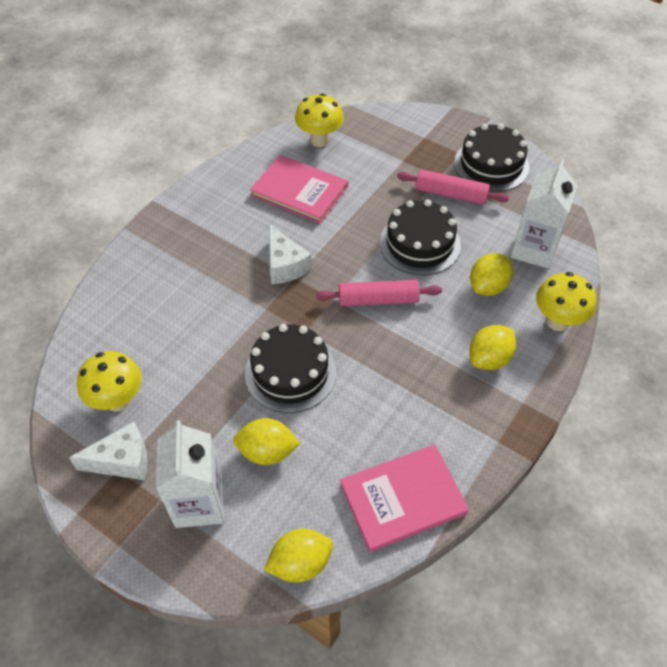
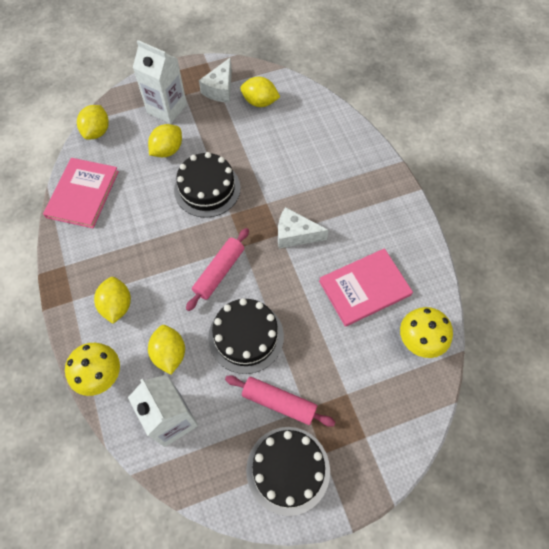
camera: 125 degrees right, 10 degrees up
(118, 400) = (260, 102): yellow mushroom -> yellow lemon
(451, 194) = (279, 403): pink rolling pin -> pink rolling pin turned 60 degrees clockwise

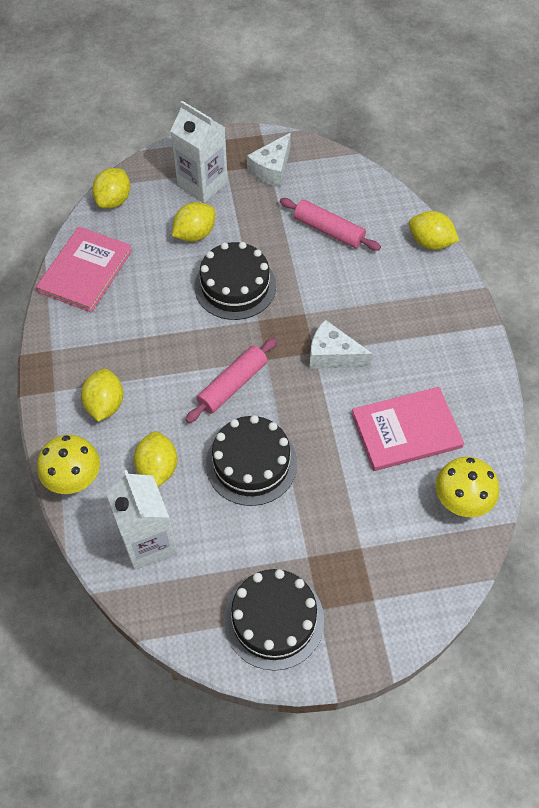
camera: 10 degrees right, 5 degrees down
(260, 102) = (318, 191): yellow lemon -> yellow lemon (430, 242)
(279, 403) = (277, 544): pink rolling pin -> pink rolling pin (328, 231)

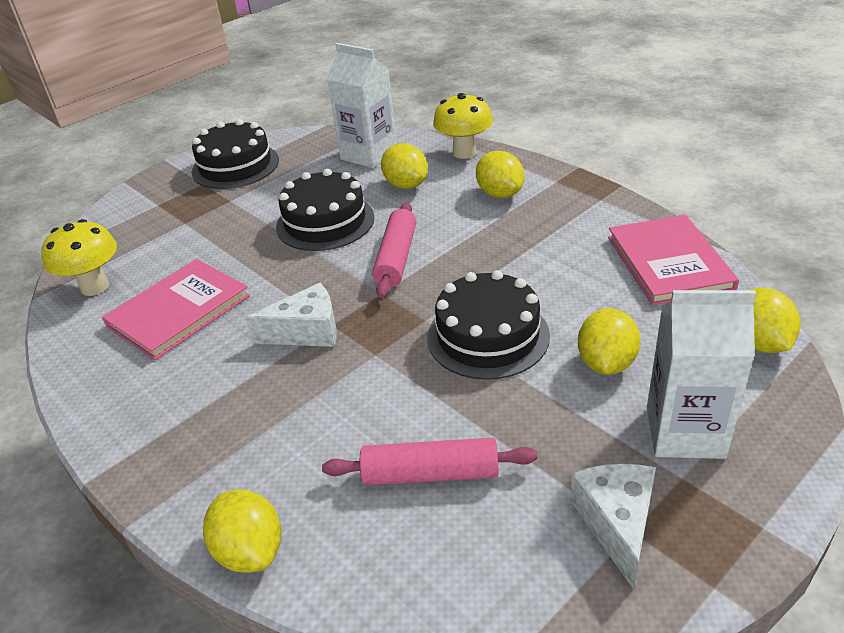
camera: 150 degrees right, 20 degrees down
(430, 242) = (250, 551): yellow lemon -> yellow lemon turned 60 degrees clockwise

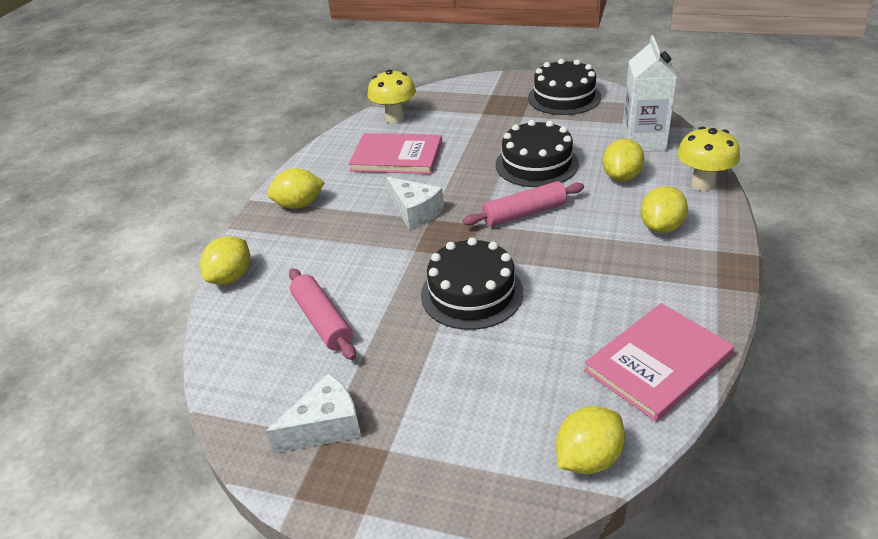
camera: 60 degrees right, 0 degrees up
(606, 363) = (488, 367): yellow lemon -> yellow lemon (299, 205)
(685, 432) = (438, 438): white carton -> none

